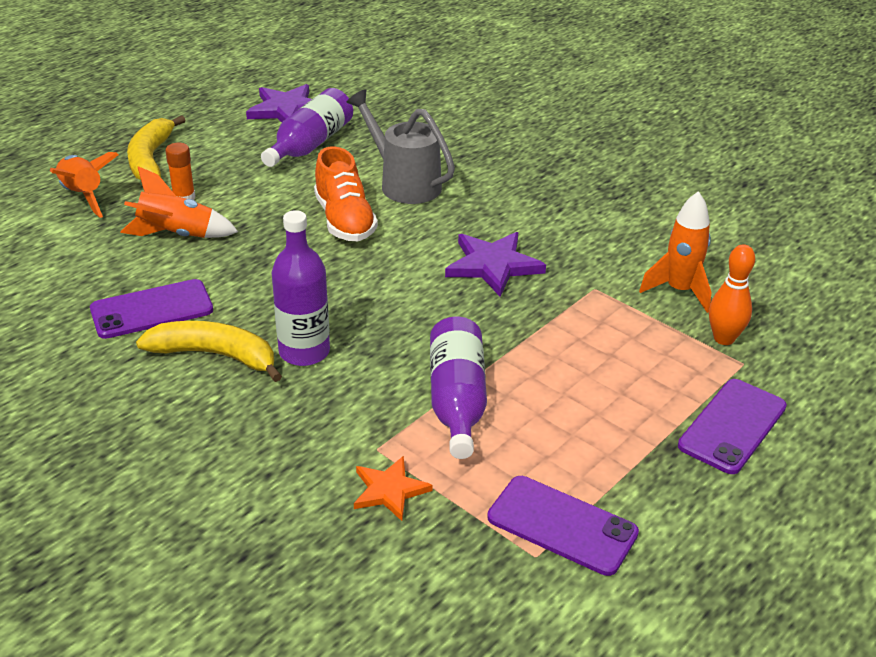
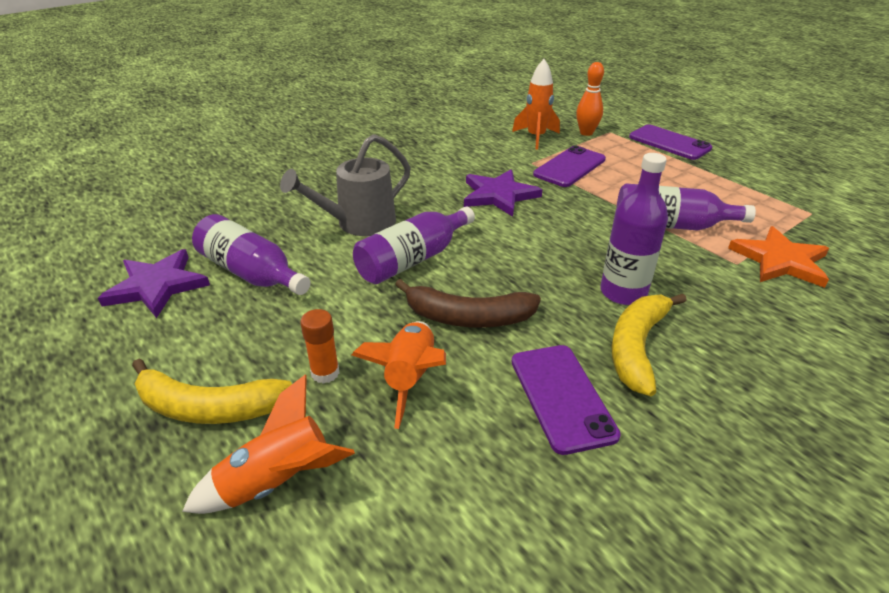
camera: 80 degrees left, 0 degrees up
(255, 257) = (468, 318): none -> brown banana
(344, 220) = (413, 259): orange shoe -> purple bottle
(389, 490) = (780, 261): orange star -> orange star, size x1.57
(562, 525) = (780, 201): purple phone -> purple phone (569, 167)

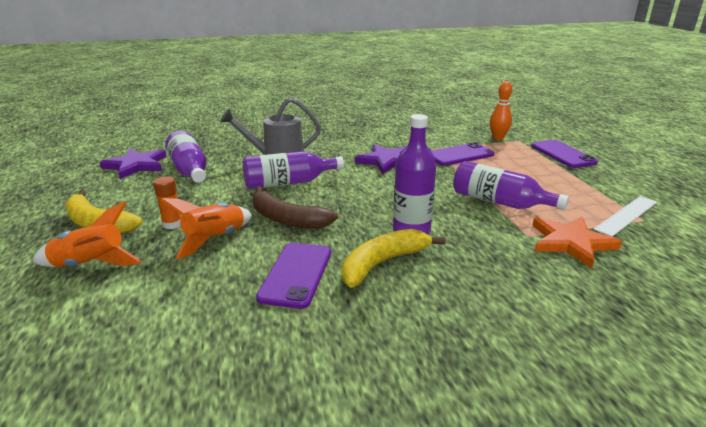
camera: 25 degrees right, 10 degrees down
(536, 137) = (454, 135): orange rocket -> none
(794, 211) = (626, 215): none -> white ruler

